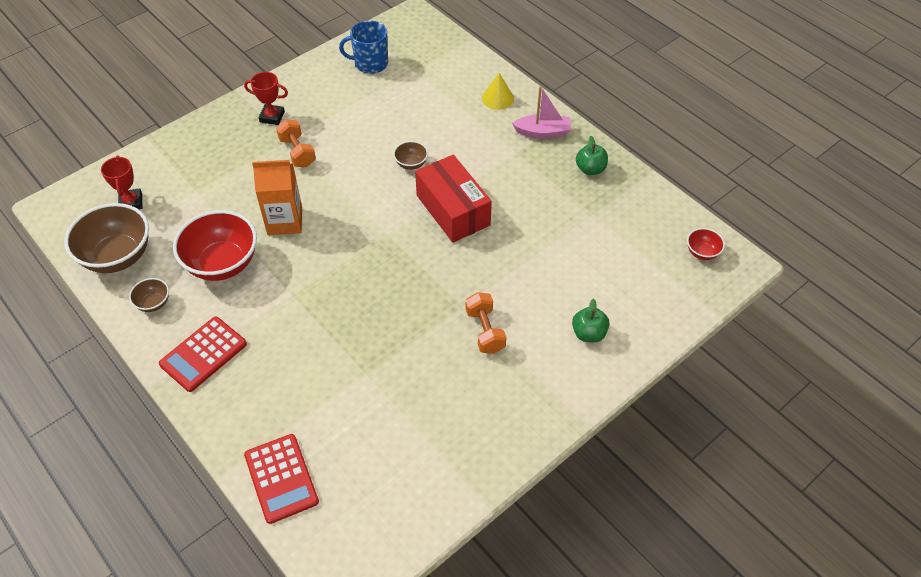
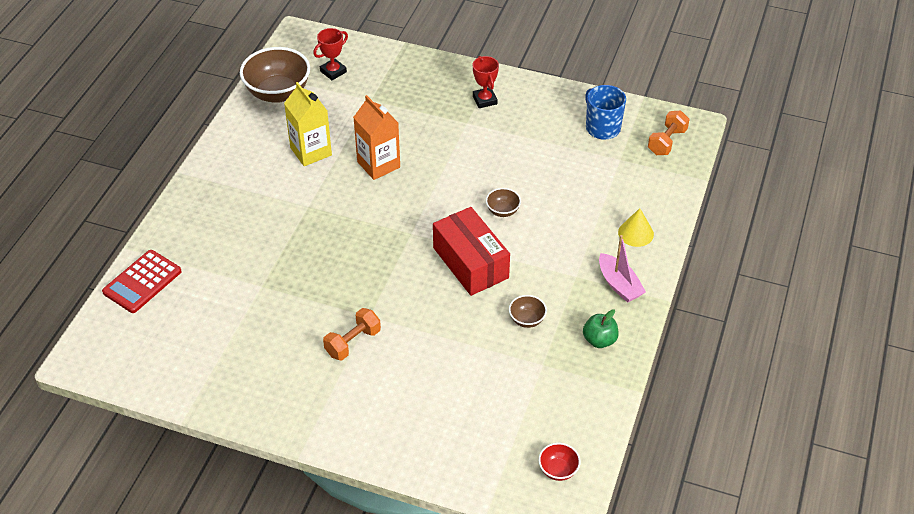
camera: 60 degrees right, 5 degrees down
(153, 303) = (249, 134): brown bowl -> brown bowl (527, 320)
(203, 354) = (222, 185): red calculator -> none
(222, 264) = (311, 151): red bowl -> yellow carton
(297, 152) = (458, 135): orange dumbbell -> orange dumbbell (667, 142)
(453, 210) = (470, 263): red box -> red box turned 60 degrees counterclockwise
(588, 333) = (398, 417): green apple -> none

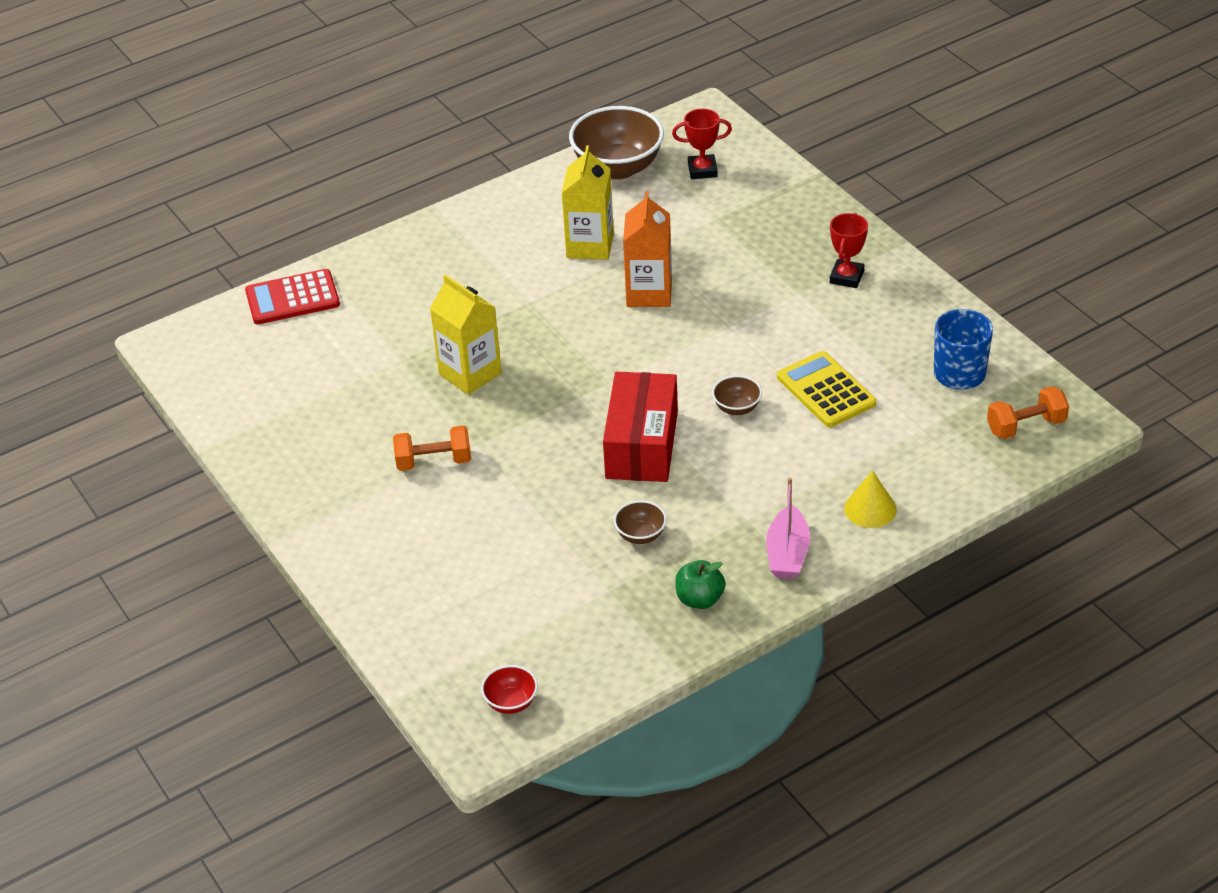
camera: 40 degrees right, 5 degrees down
(317, 272) = (470, 373): none -> yellow carton
(541, 174) = (826, 390): none -> yellow calculator

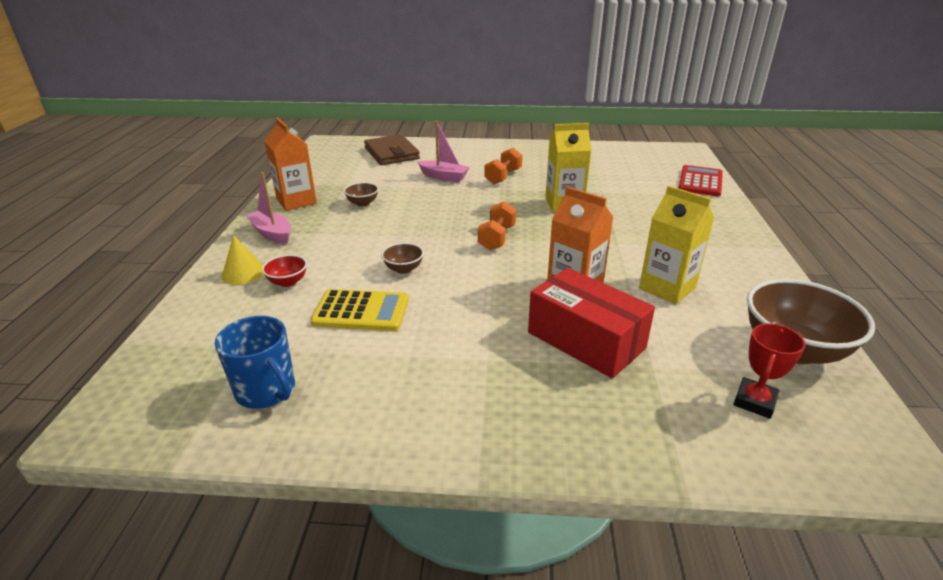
camera: 125 degrees right, 10 degrees down
(454, 625) = (391, 153): none -> brown wallet
(488, 515) = (444, 177): none -> pink boat
(511, 703) = (331, 151): red bowl -> red bowl (288, 282)
(641, 445) = (425, 227): red box -> red box (586, 340)
(699, 599) = (296, 201): green apple -> orange carton
(846, 277) = (473, 401): red trophy -> none
(1026, 426) = (159, 387): orange dumbbell -> orange dumbbell (497, 238)

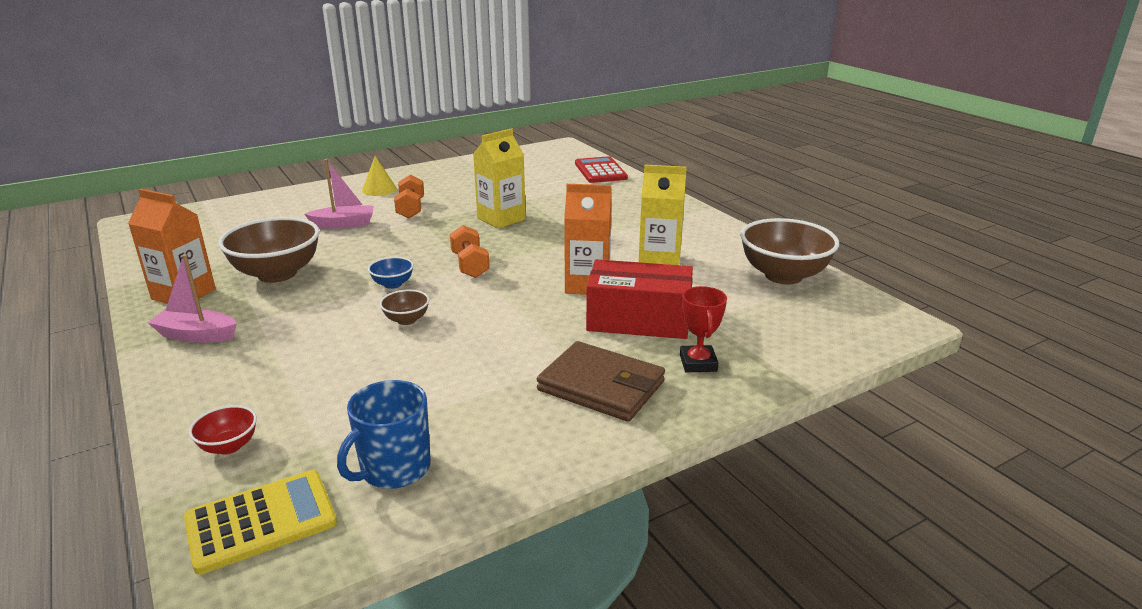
camera: 35 degrees left, 5 degrees down
(243, 273) = (214, 384): yellow cone -> yellow cone (379, 189)
(266, 390) = (394, 469): blue mug -> blue mug turned 120 degrees clockwise
(288, 282) = (286, 373): red bowl -> red bowl (229, 446)
(361, 311) = (408, 369): yellow calculator -> yellow calculator (261, 521)
(362, 203) = (277, 274): brown bowl -> brown bowl, size x2.15
(391, 153) = (247, 215): brown wallet -> brown wallet (601, 386)
(425, 236) = (393, 284): none -> blue bowl
(754, 401) = (792, 317): red trophy -> red trophy (698, 363)

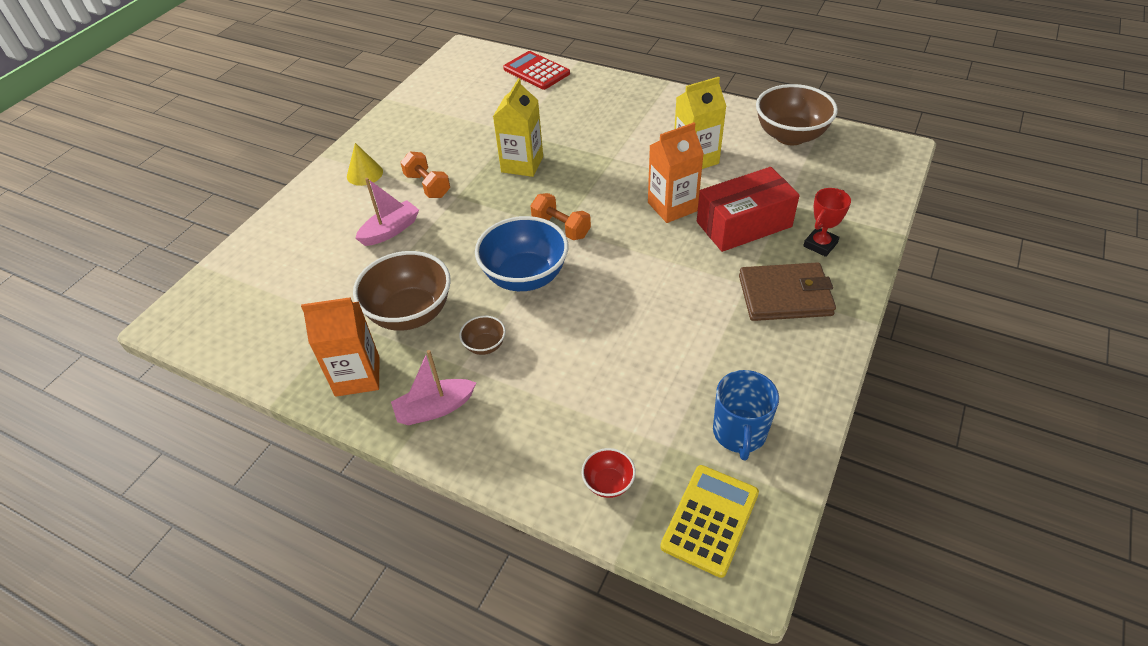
camera: 30 degrees left, 20 degrees up
(393, 284) = (525, 276): blue bowl -> blue bowl, size x2.15
(406, 320) = (583, 306): brown bowl -> brown bowl (485, 345)
(698, 363) = (820, 244): red trophy -> red trophy turned 75 degrees clockwise

